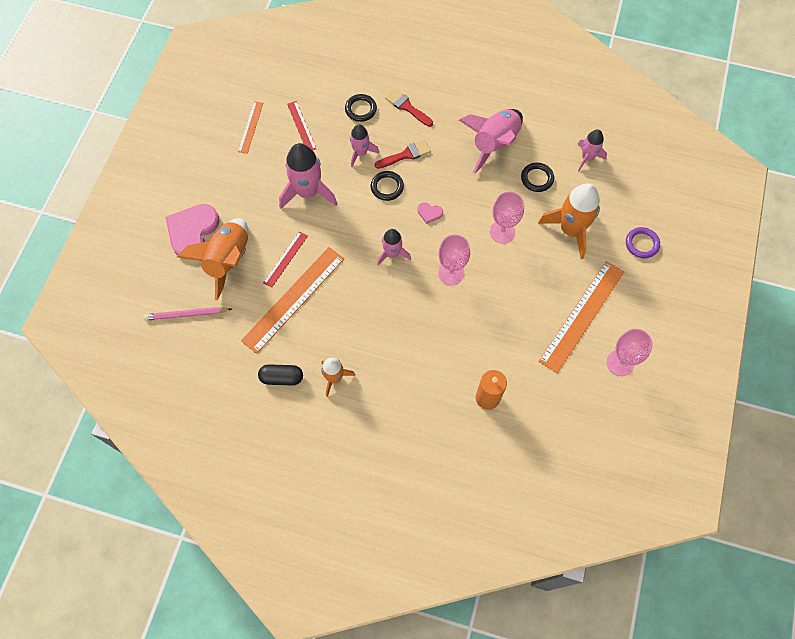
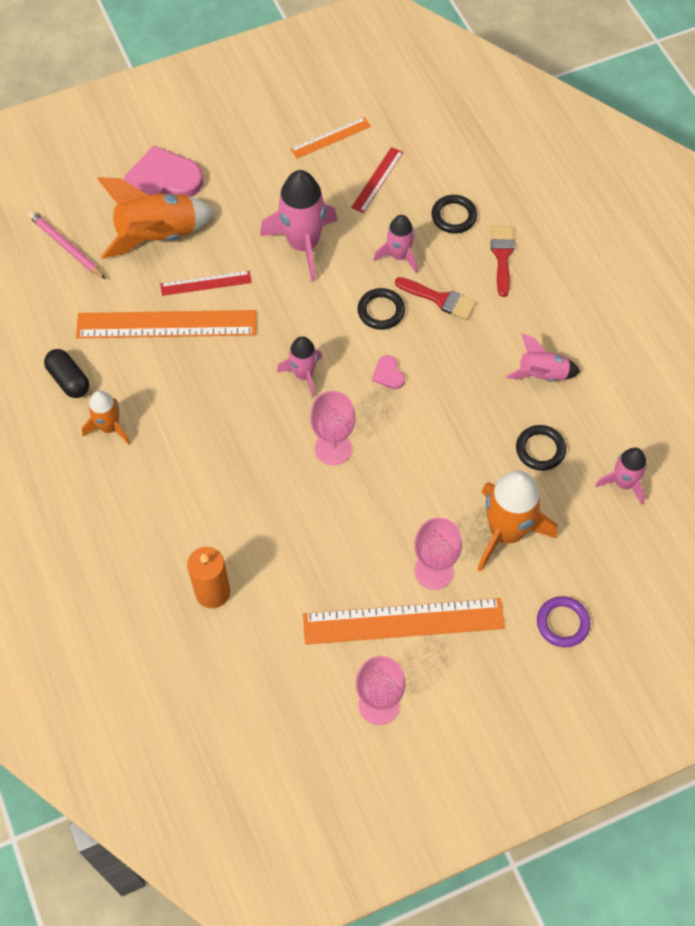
camera: 50 degrees right, 5 degrees down
(494, 144) = (542, 374): pink rocket -> pink rocket, size x0.58
(502, 232) = (434, 463): pink goblet -> pink goblet (434, 571)

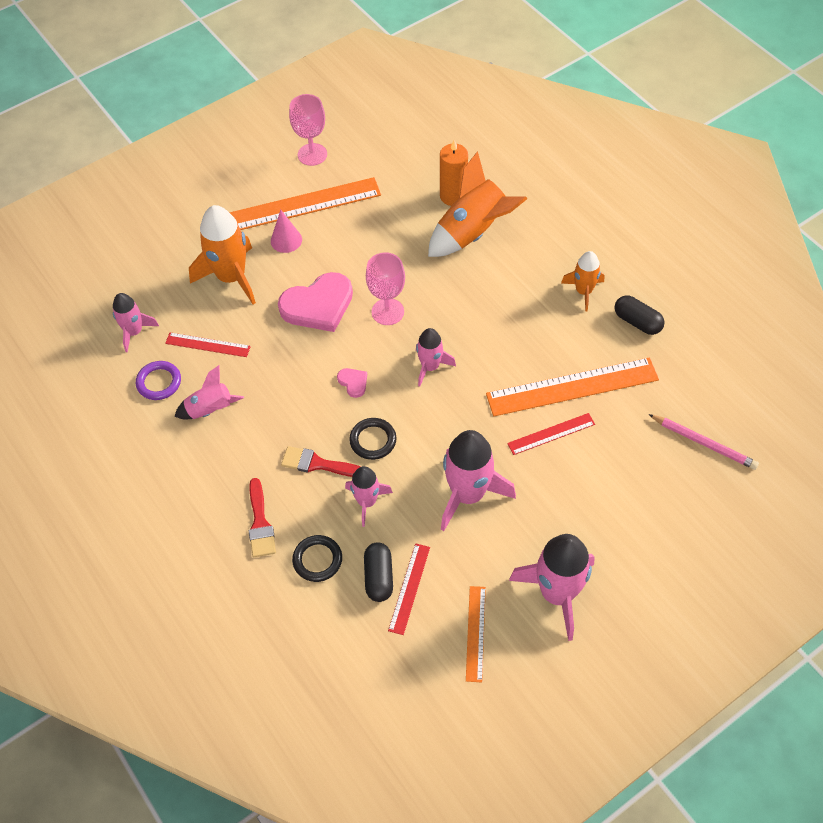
camera: 170 degrees right, 5 degrees down
(158, 236) = (618, 473): orange rocket -> orange rocket (473, 232)
(162, 181) = (641, 537): pink heart -> pink heart (318, 305)
(253, 153) = (557, 593): none -> pink rocket
(331, 138) = (475, 633): orange ruler -> orange ruler turned 45 degrees counterclockwise
(402, 193) = (378, 577): none -> black capsule
(434, 571) = (286, 240): pink goblet -> pink cone
(540, 449) = (207, 345): black ring -> red ruler
(562, 623) = (182, 225): purple ring -> purple ring (159, 382)

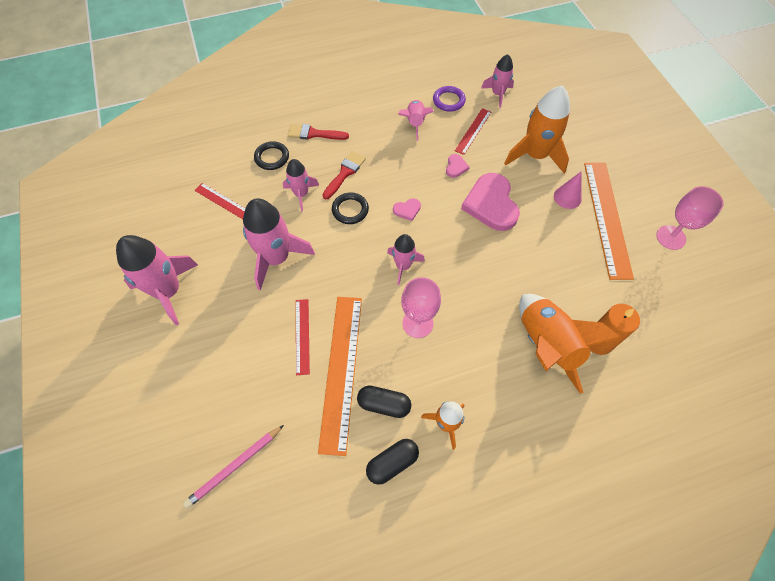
camera: 105 degrees right, 5 degrees up
(272, 350) = (456, 167): none -> pink heart
(378, 577) = (241, 187): black capsule -> black capsule (384, 404)
(387, 312) = (470, 250): pink goblet -> pink goblet (417, 323)
(475, 633) = (171, 231): orange ruler -> none

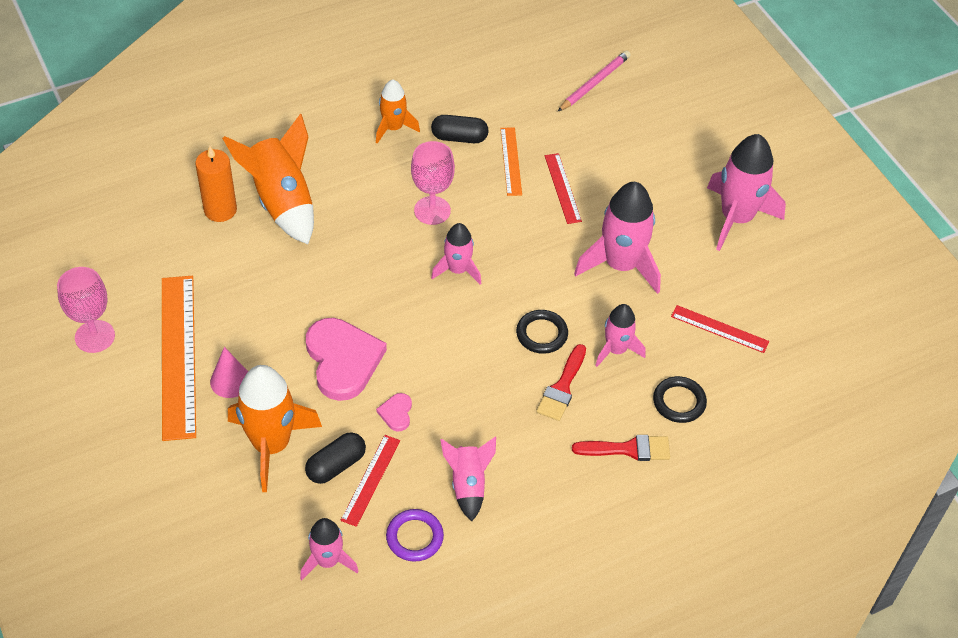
camera: 170 degrees right, 10 degrees down
(341, 371) = (511, 161): orange ruler -> orange ruler, size x0.51
(392, 463) = (444, 96): black capsule -> black capsule (336, 465)
(407, 210) = (462, 341): pink heart -> none

